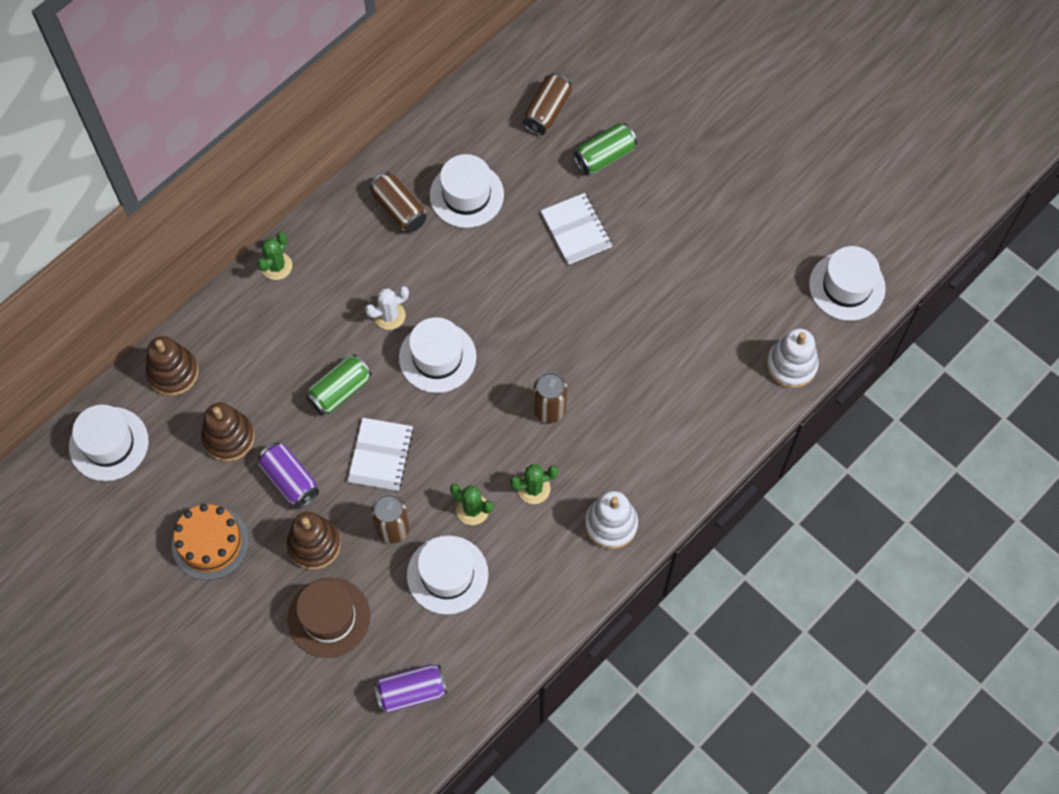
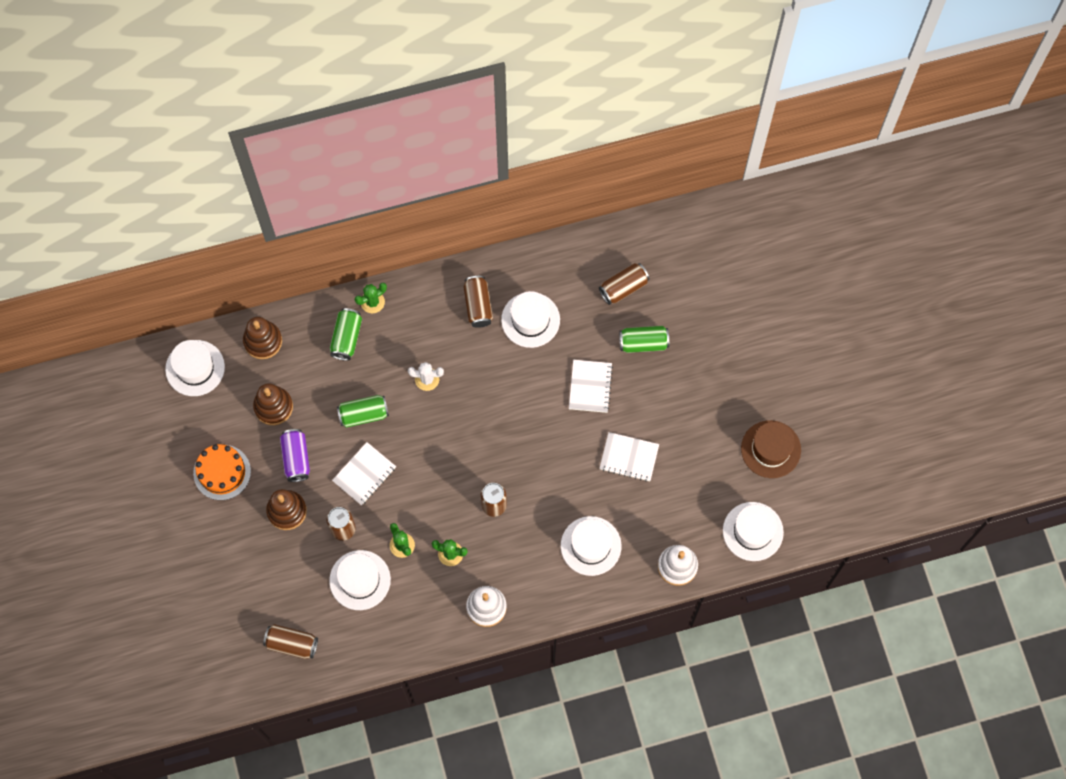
camera: 30 degrees right, 5 degrees up
(270, 319) = (346, 338): none -> green can
(329, 617) = (268, 565): brown hat -> brown hat (771, 449)
(411, 691) = (292, 644): purple can -> brown can
(437, 357) = (441, 426): white hat -> white hat (591, 546)
(665, 280) = (629, 457): none -> white notebook

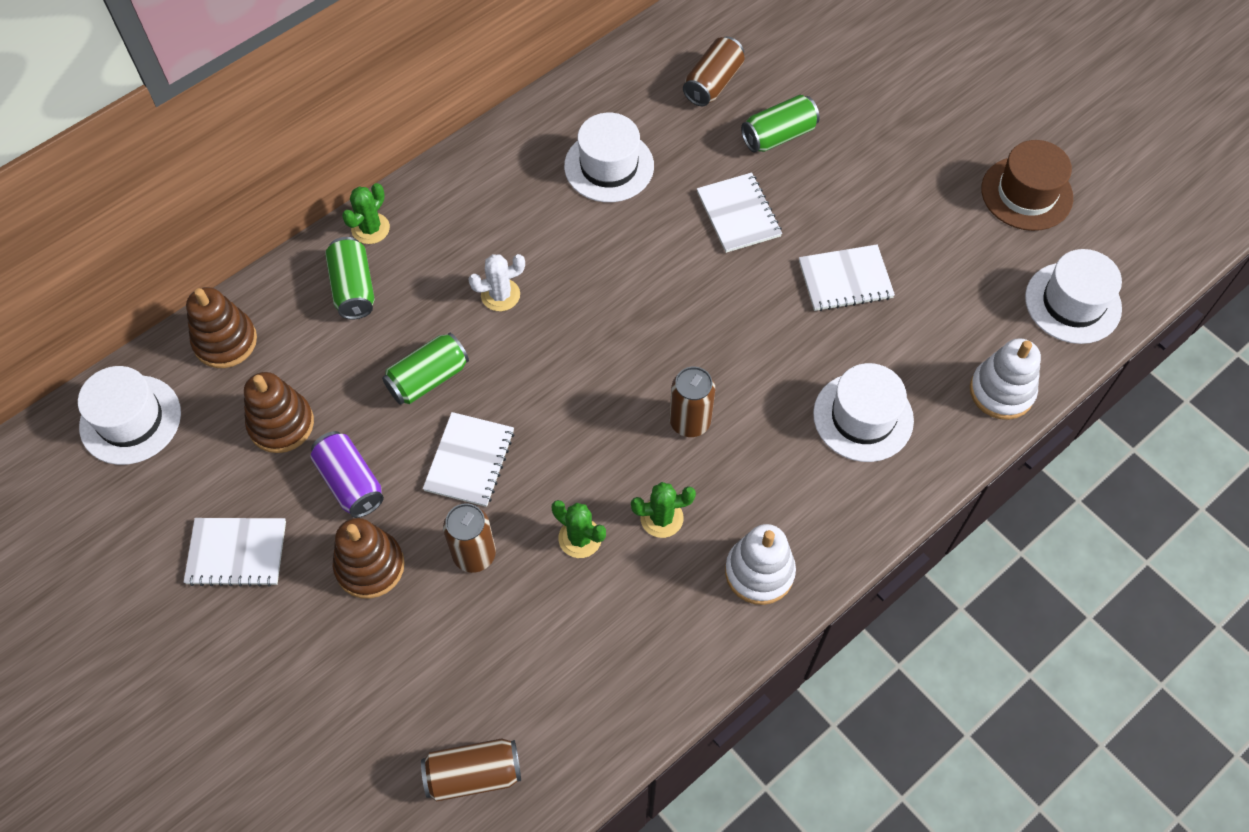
camera: 25 degrees left, 10 degrees down
(222, 472) = (237, 553): orange cake -> white notebook
(360, 580) = (539, 620): white hat -> none
(478, 305) = (526, 176): brown can -> none

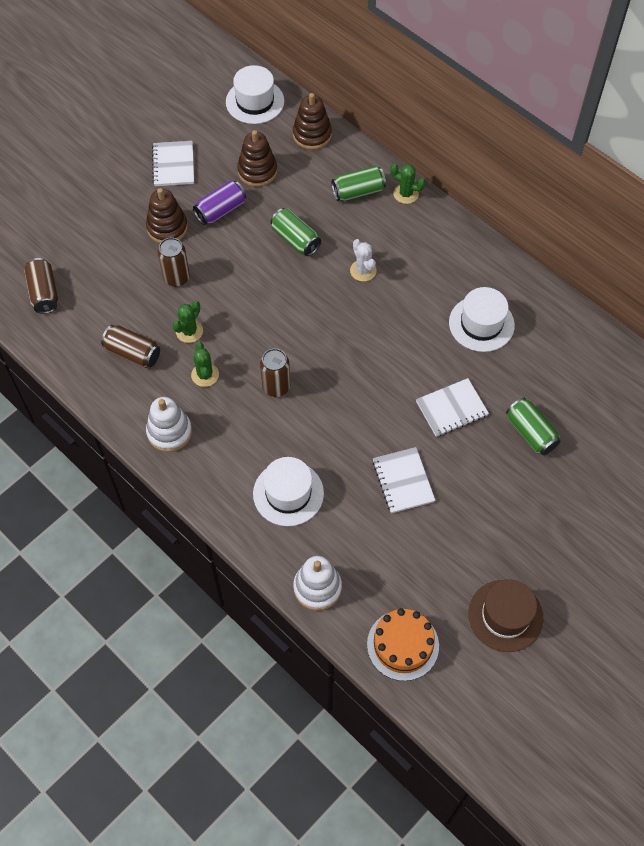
camera: 85 degrees right, 0 degrees up
(469, 460) = (239, 268): white notebook -> none
(713, 83) = (574, 386): brown can -> brown can (133, 353)
(1072, 303) = (403, 645): white hat -> orange cake

